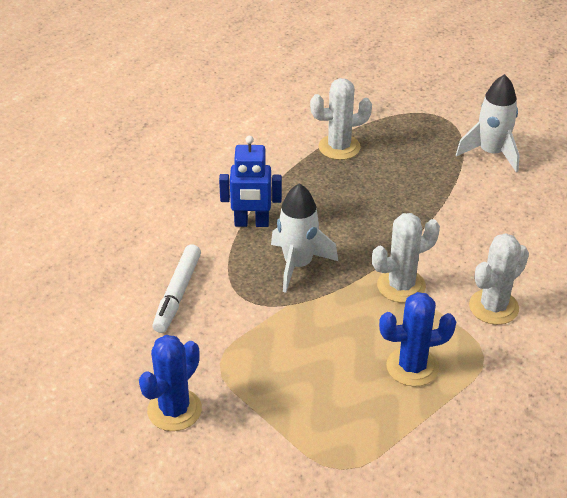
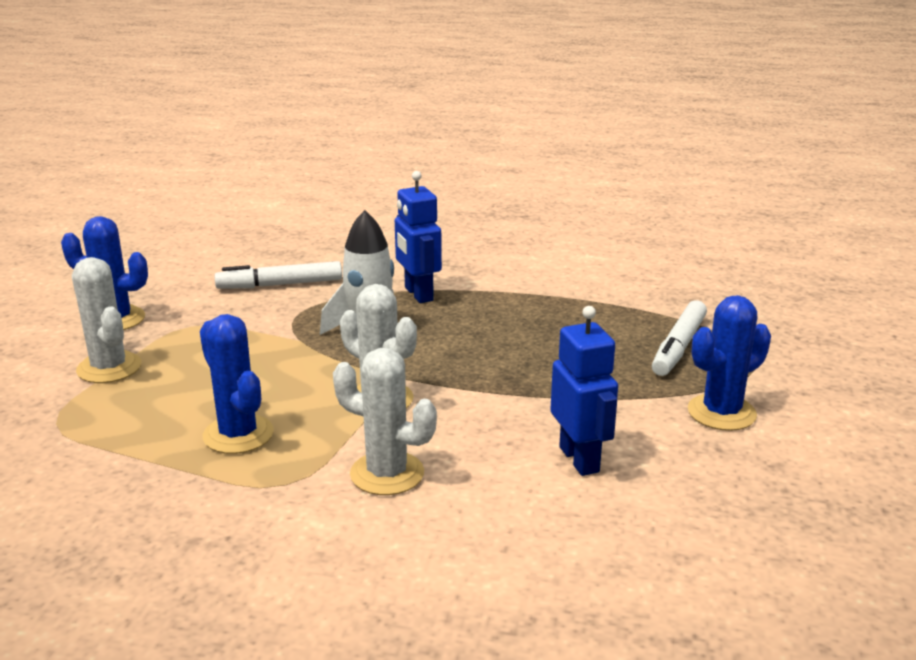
camera: 65 degrees right, 15 degrees down
(339, 147) = (604, 311): white cactus -> white cactus (109, 368)
(407, 137) = (678, 347): none -> white marker
(491, 153) = (721, 413): white rocket -> blue cactus
(514, 224) = (580, 459): none -> blue robot

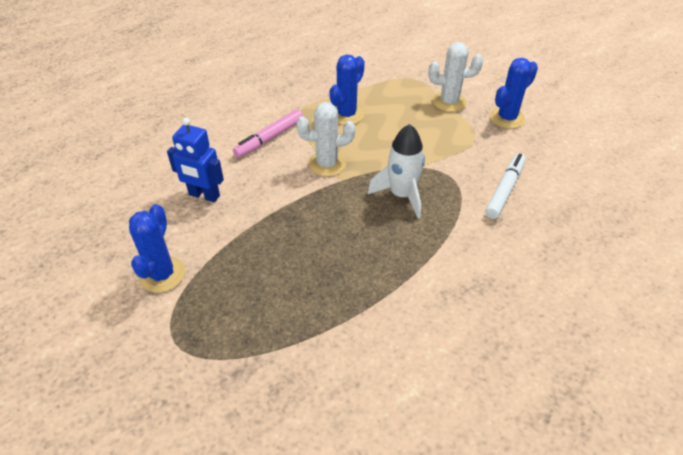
camera: 130 degrees right, 20 degrees up
(238, 434) = (346, 115): blue cactus -> blue cactus turned 60 degrees counterclockwise
(387, 474) = (269, 138): white cactus -> pink marker
(418, 294) = (433, 242): blue robot -> none
(678, 347) = (233, 317): white marker -> none

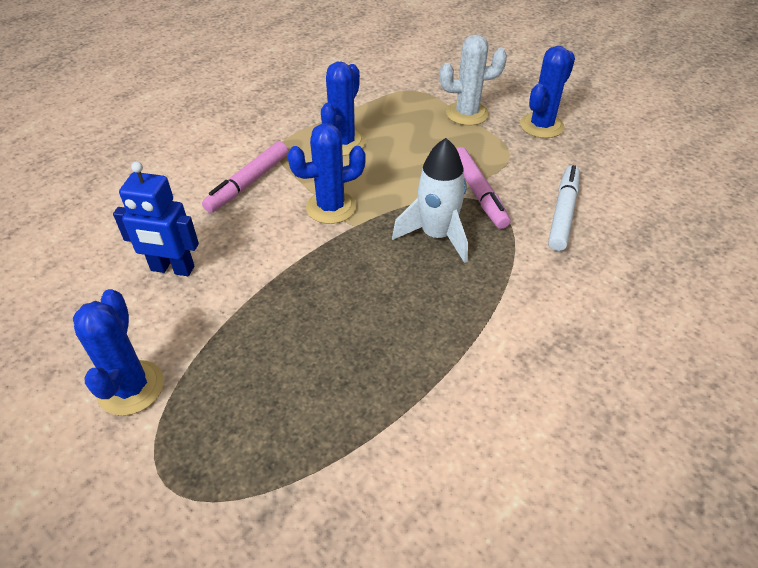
camera: 10 degrees left, 0 degrees up
(327, 164) = (331, 207): white cactus -> blue cactus
(442, 167) = (478, 193): none -> pink marker

